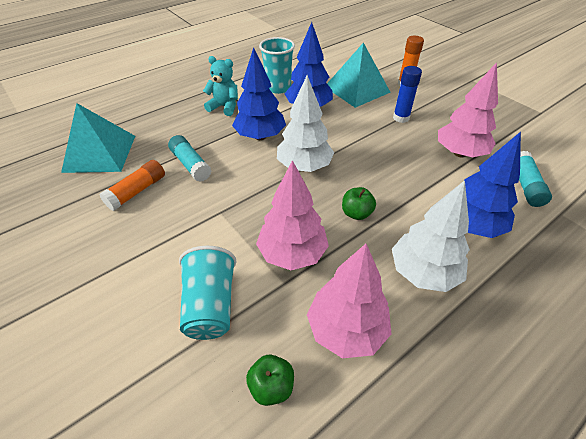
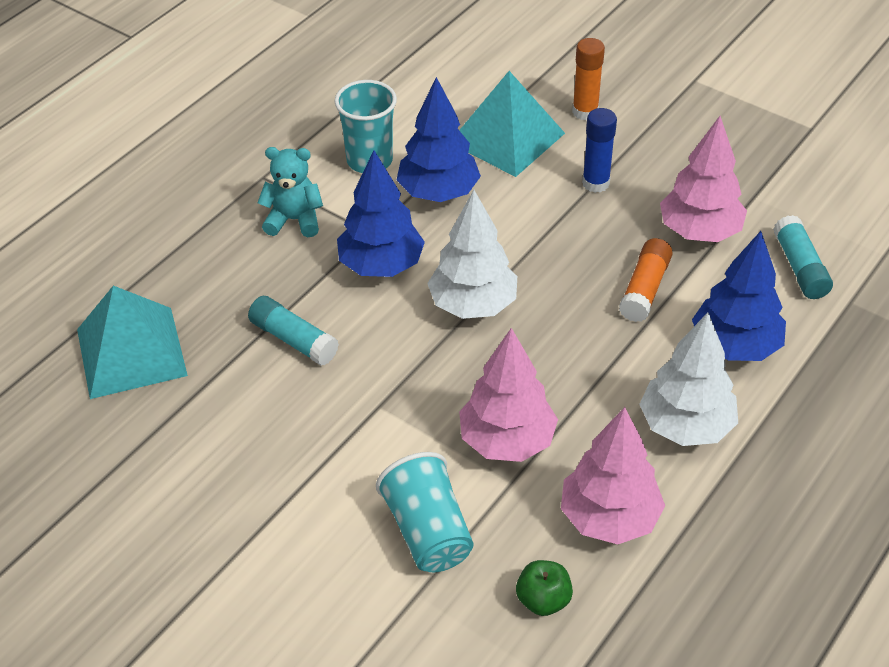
camera: 15 degrees left, 0 degrees up
(137, 191) = (234, 402): orange glue stick -> orange glue stick (644, 289)
(356, 213) = (575, 364): green apple -> none

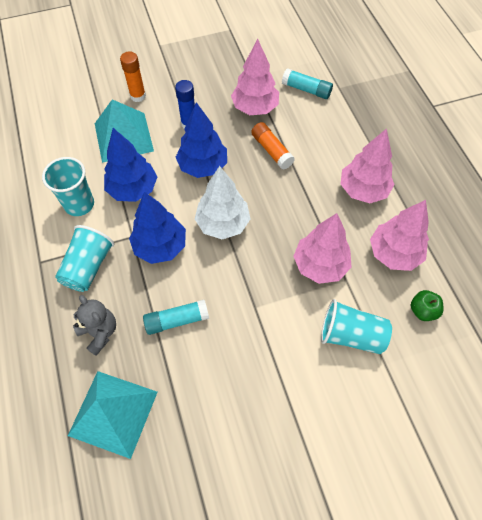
camera: 55 degrees left, 15 degrees up
(219, 281) = (99, 332): none -> grey teddy bear
(294, 220) = (88, 267): turquoise teddy bear -> turquoise cup
(685, 426) = (363, 190): white tree -> pink tree
(735, 346) = (332, 142): blue tree -> blue tree (203, 166)

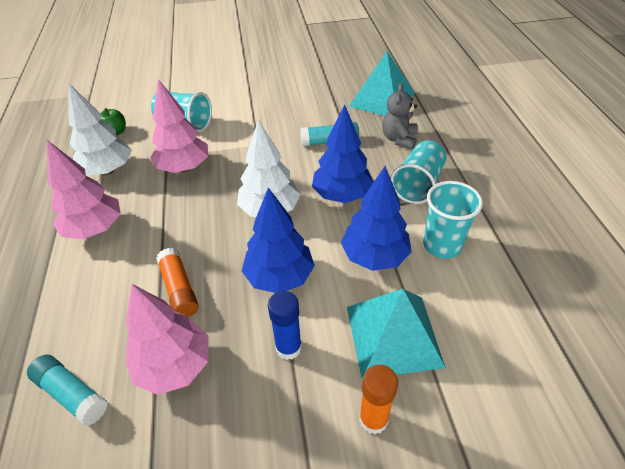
camera: 170 degrees left, 15 degrees down
(99, 332) = (399, 139): grey teddy bear -> grey teddy bear turned 45 degrees clockwise
(394, 253) = (107, 170): pink tree -> white tree

